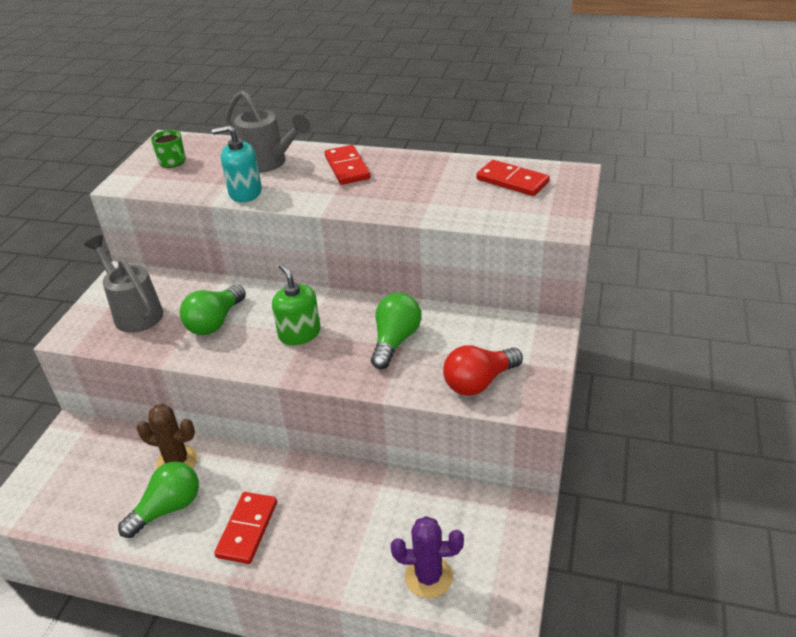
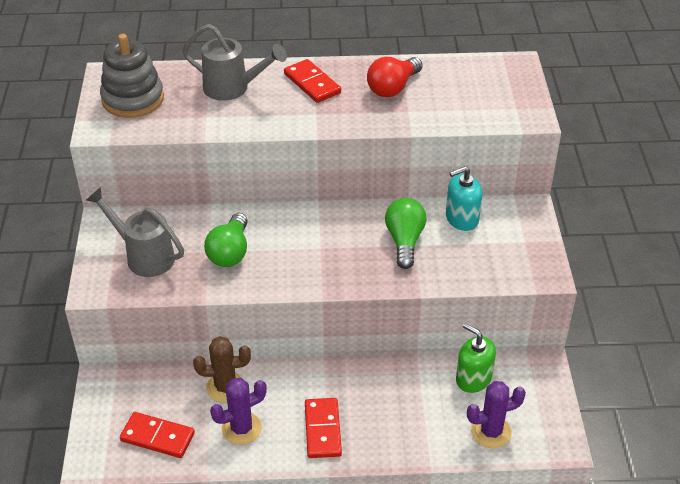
camera: 20 degrees left, 5 degrees up
(168, 508) = (241, 428): green light bulb -> purple cactus
(173, 162) = (133, 99): green mug -> grey stacking toy
(245, 192) = (230, 123): turquoise soap dispenser -> turquoise soap dispenser (461, 218)
(299, 334) = (316, 249): green soap dispenser -> green soap dispenser (473, 379)
(479, 382) = (492, 265): red light bulb -> red light bulb (393, 88)
(512, 181) = (469, 78): red domino -> red domino (157, 437)

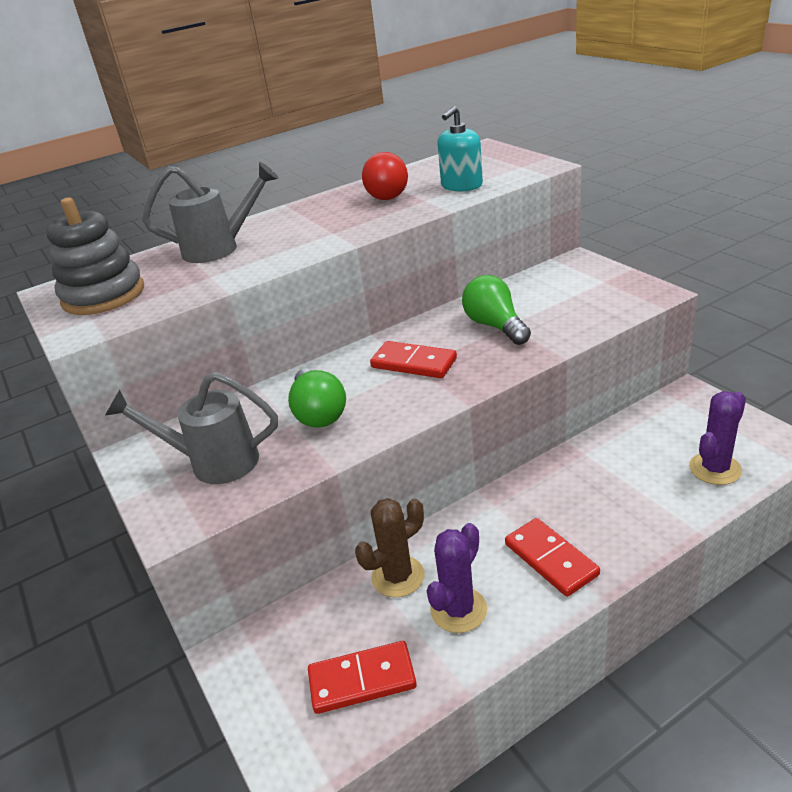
camera: 25 degrees left, 10 degrees down
(312, 83) = (304, 218): red domino -> red domino (414, 363)
(461, 218) = (527, 290): turquoise soap dispenser -> turquoise soap dispenser (461, 186)
(473, 379) = (643, 434): green soap dispenser -> none

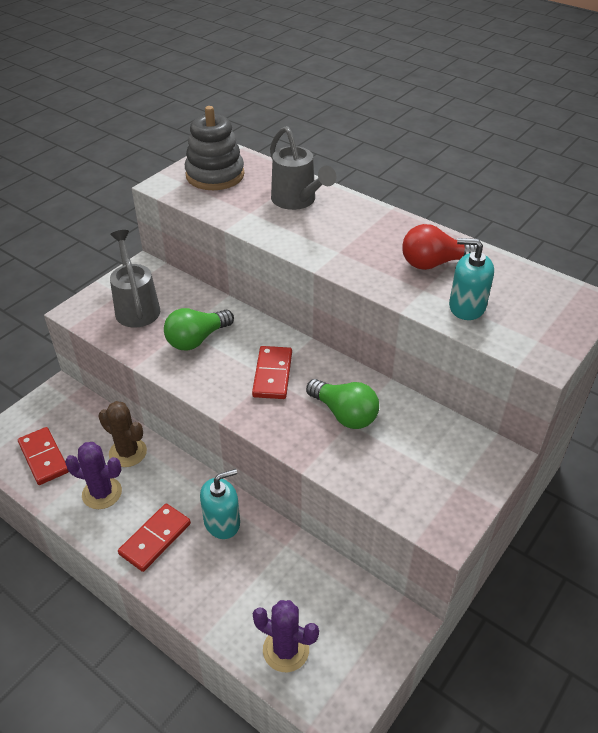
camera: 65 degrees right, 10 degrees up
(495, 326) = (344, 414): green light bulb -> green light bulb turned 90 degrees clockwise
(542, 498) = (222, 522): none -> turquoise soap dispenser

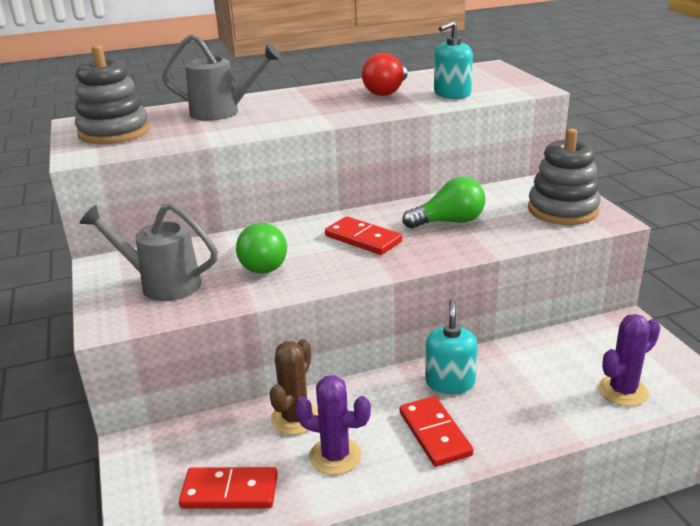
camera: 55 degrees left, 15 degrees down
(102, 493) = (335, 456): purple cactus -> purple cactus turned 60 degrees clockwise
(128, 452) = (295, 418): brown cactus -> brown cactus turned 45 degrees counterclockwise
(436, 486) = (562, 210): none -> grey stacking toy

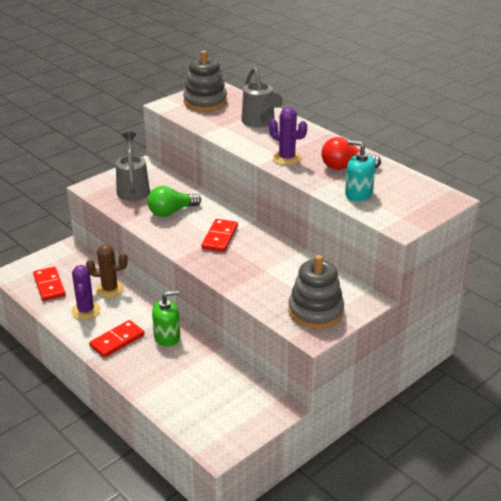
camera: 65 degrees right, 5 degrees up
(449, 222) = (264, 265): green light bulb -> none
(450, 382) = (167, 337): turquoise soap dispenser -> green soap dispenser
(623, 391) = (192, 412): purple cactus -> purple cactus (287, 158)

